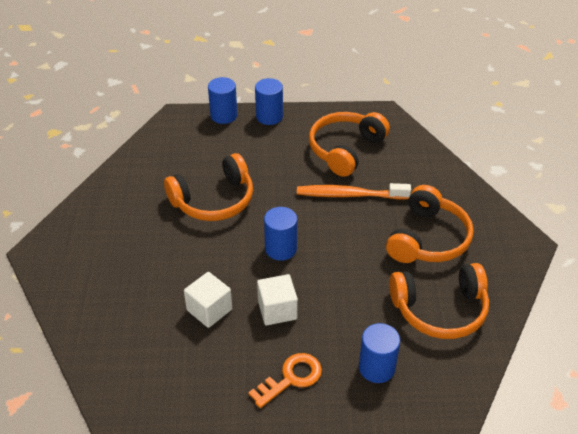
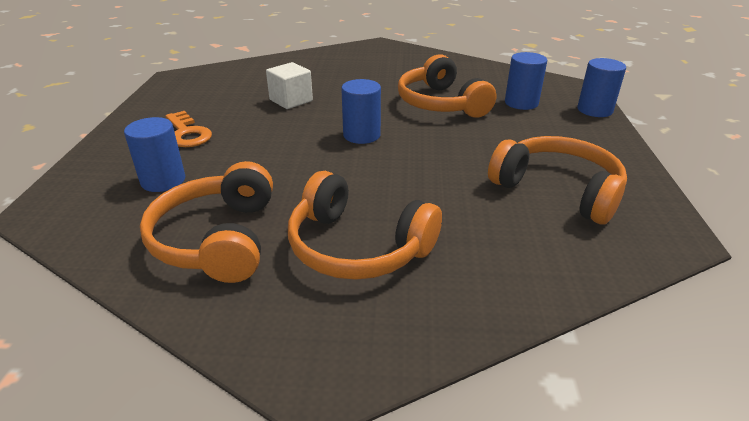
camera: 95 degrees right, 10 degrees down
(269, 116) = (608, 137): blue cylinder -> blue cylinder (521, 103)
(277, 310) = (275, 130): white cube -> none
(350, 195) = (455, 186): orange toothbrush -> none

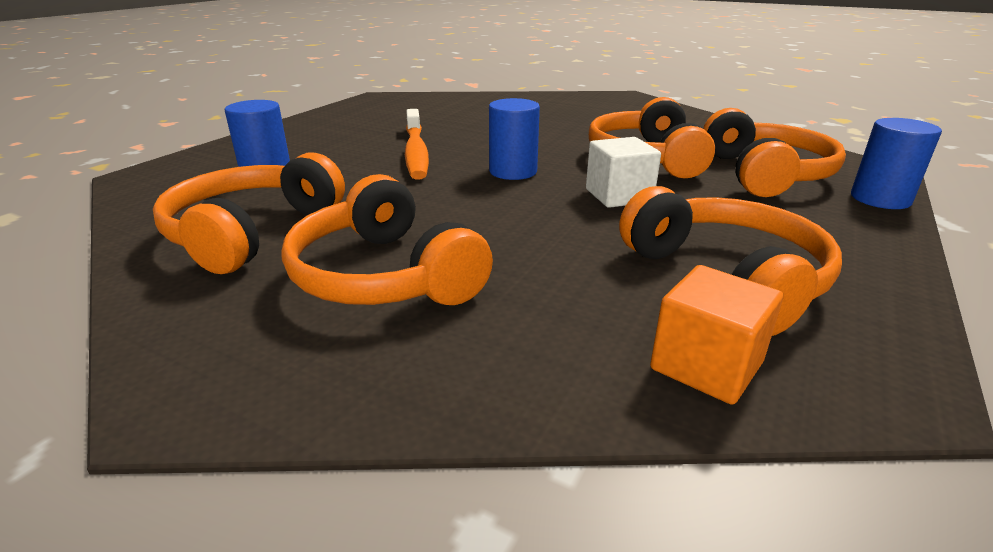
camera: 25 degrees right, 5 degrees down
(187, 133) = (335, 141): orange key -> none
(270, 132) = (416, 152): none -> orange toothbrush
(291, 100) = (469, 130): white cube -> white cube (618, 196)
(521, 103) = (764, 174): blue cylinder -> orange headphones
(589, 251) = (706, 366): none -> orange cube

